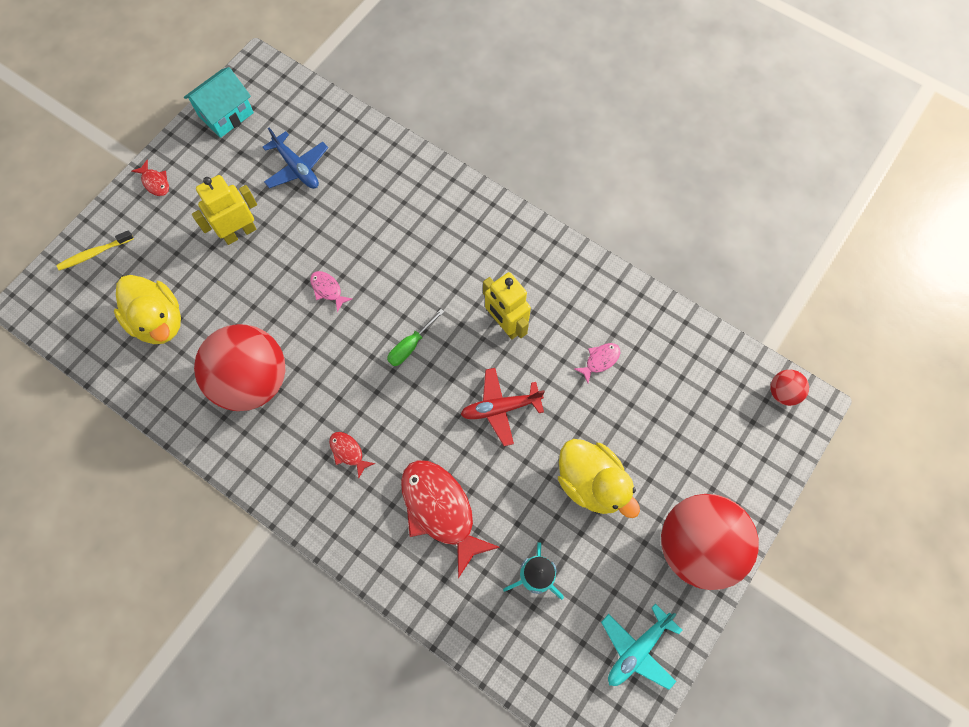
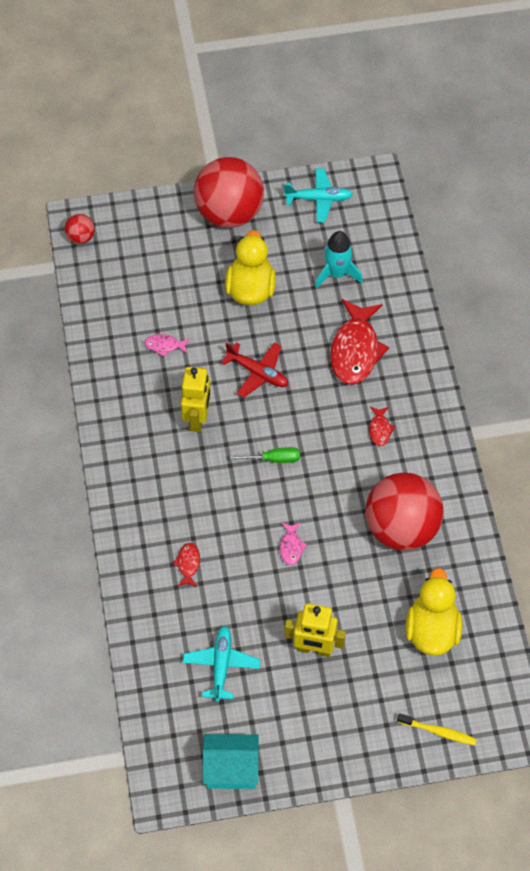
camera: 135 degrees left, 10 degrees down
(155, 182) = (341, 755): red fish -> red fish (188, 564)
(297, 168) = (221, 665): blue plane -> turquoise plane

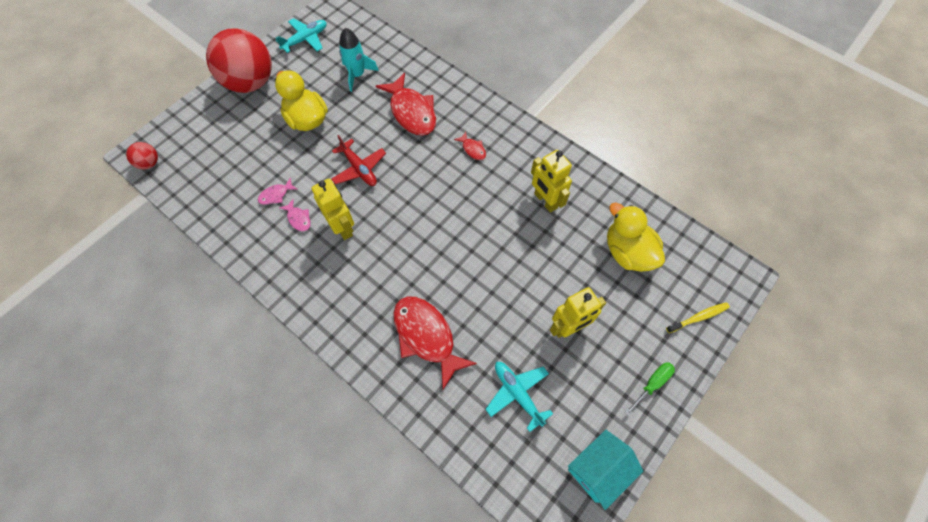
camera: 40 degrees left, 5 degrees up
(188, 564) = (426, 336): red fish -> red fish, size x2.23
(258, 373) = (359, 168): red plane -> red plane turned 60 degrees clockwise
(274, 459) = (421, 217): green screwdriver -> green screwdriver (652, 384)
(291, 547) = (487, 267): pink fish -> pink fish (298, 218)
(401, 528) = (545, 201): red ball -> yellow robot

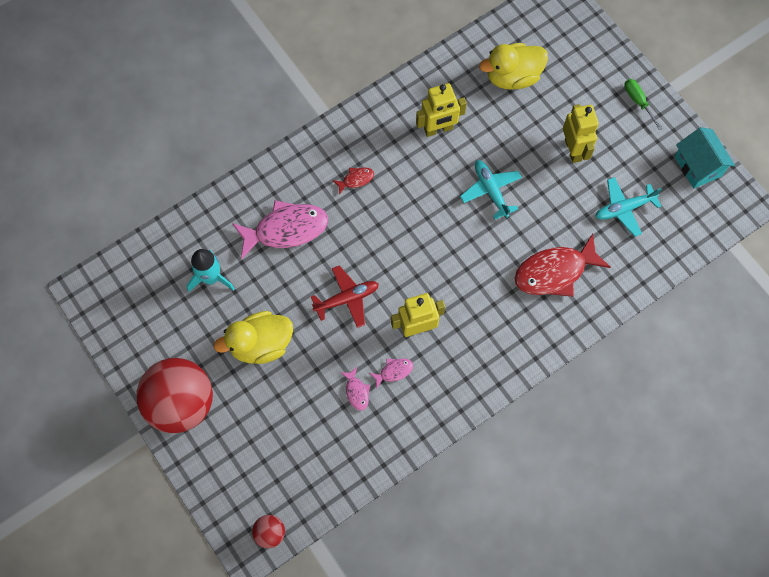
camera: 75 degrees left, 5 degrees up
(305, 39) = (131, 329): turquoise plane -> turquoise plane (490, 190)
(411, 112) = (286, 229): red fish -> pink fish
(698, 317) = (588, 44): yellow toothbrush -> none

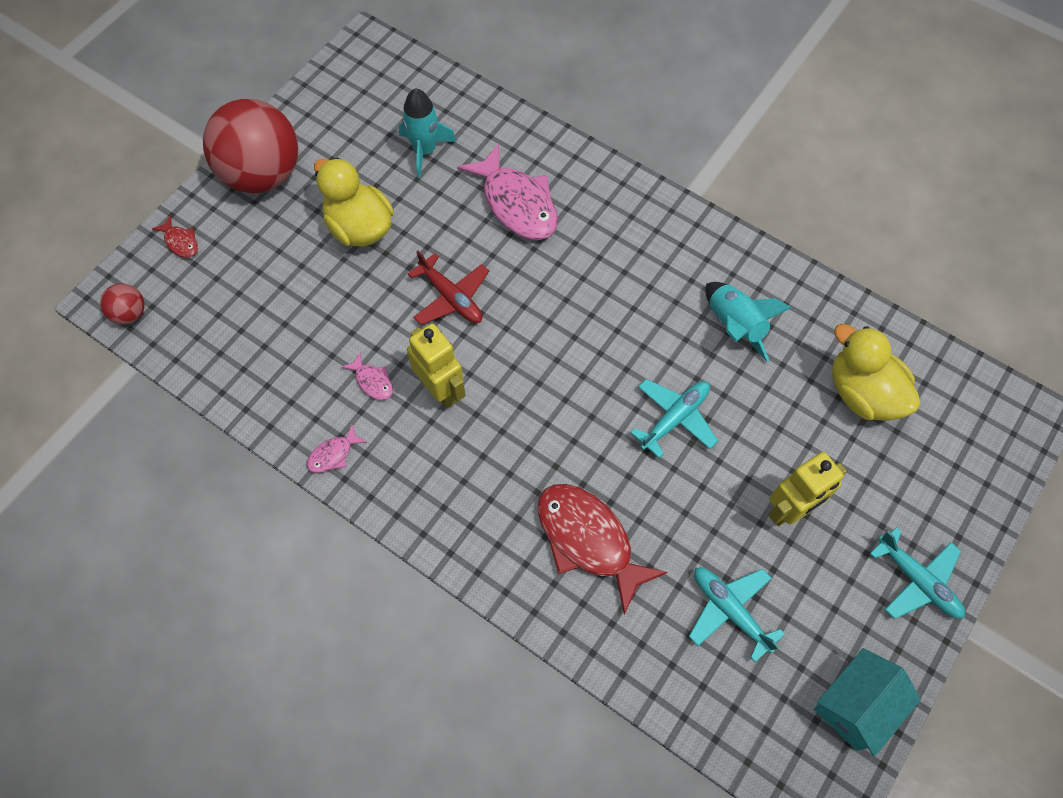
camera: 70 degrees right, 5 degrees down
(356, 179) = (617, 255): red fish -> red fish (180, 242)
(356, 392) = (332, 348): pink fish -> pink fish (333, 454)
(438, 129) = (734, 326): yellow robot -> turquoise rocket
(638, 102) = (917, 581): green screwdriver -> turquoise plane

